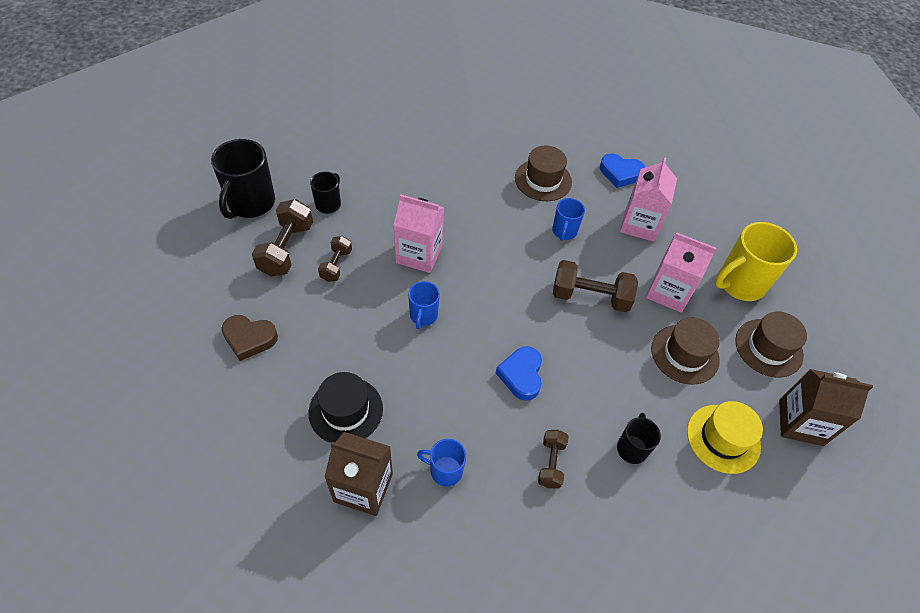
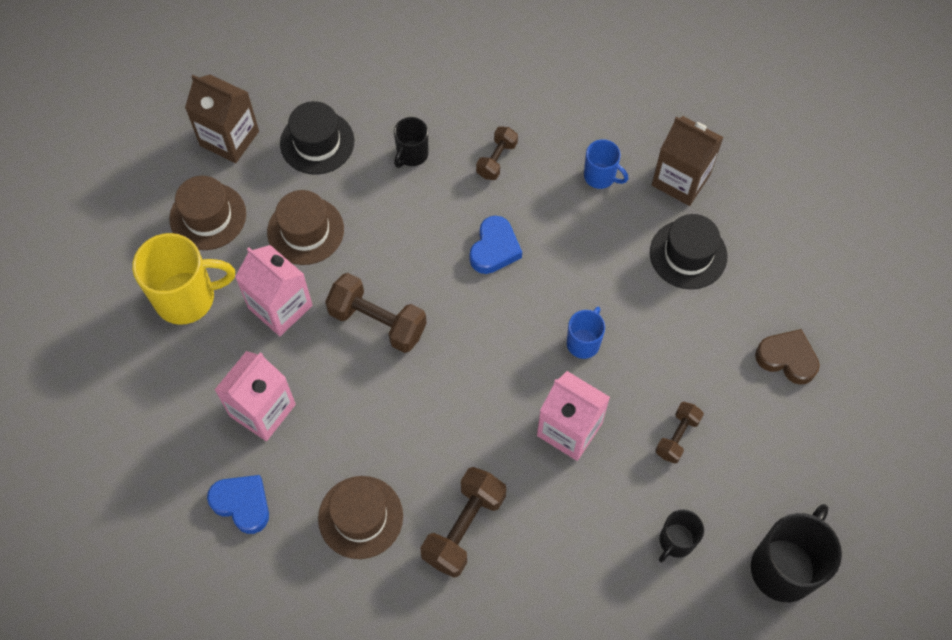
camera: 160 degrees left, 10 degrees up
(286, 249) = (738, 476): brown dumbbell -> brown dumbbell (464, 528)
(564, 231) = (368, 421): blue mug -> none
(723, 438) = (317, 142): yellow hat -> black hat

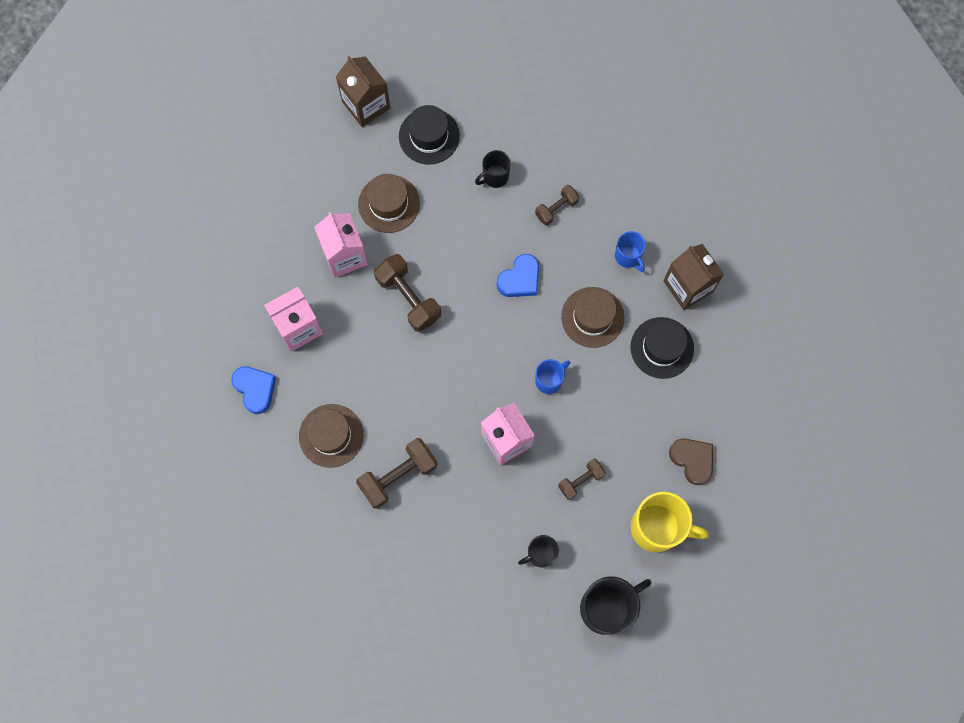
camera: 25 degrees right, 10 degrees up
(187, 298) = (282, 219): yellow mug -> yellow mug (657, 528)
(208, 216) = (323, 161): brown hat -> brown hat (592, 317)

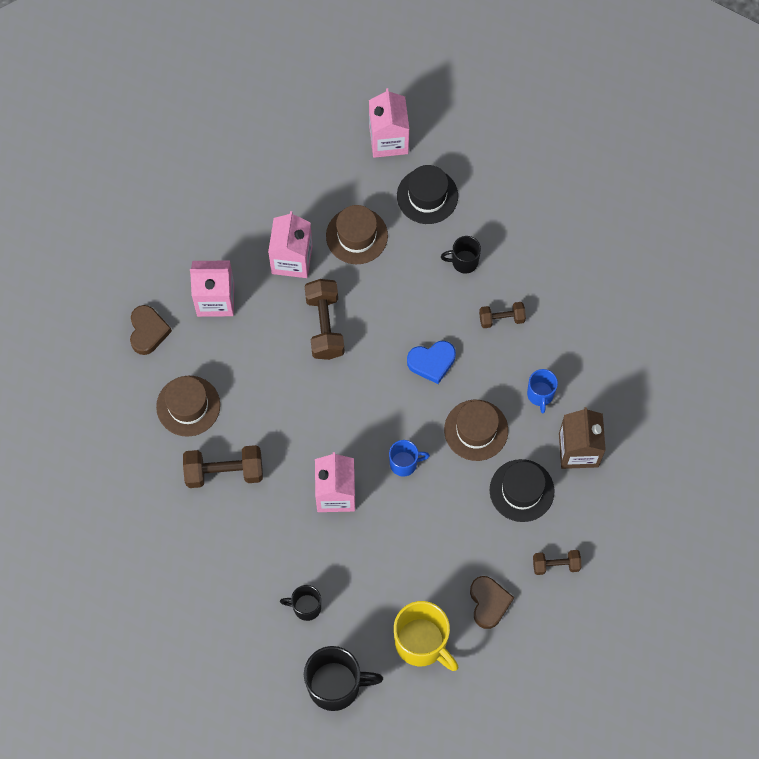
camera: 30 degrees right, 5 degrees down
(255, 389) = (148, 331): blue heart -> brown heart
(366, 105) = (388, 140): brown carton -> pink carton
(581, 480) = (379, 564): brown dumbbell -> brown dumbbell (556, 565)

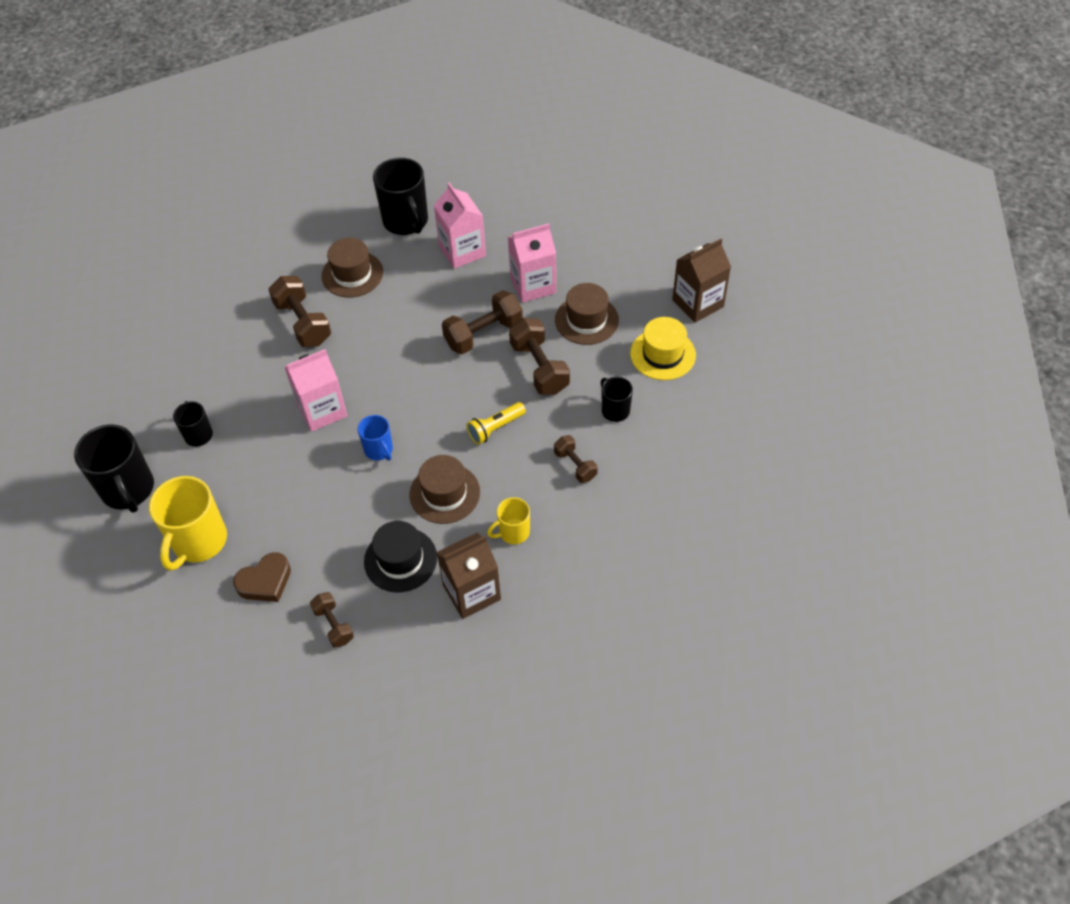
camera: 65 degrees right, 15 degrees down
(148, 331) = (406, 221): brown heart -> black mug
(387, 298) = (539, 368): none -> brown dumbbell
(388, 140) = (698, 303): pink carton -> brown carton
(427, 196) = (662, 354): black hat -> yellow hat
(432, 362) = (495, 428): blue heart -> yellow flashlight
(540, 395) = (513, 532): blue mug -> yellow mug

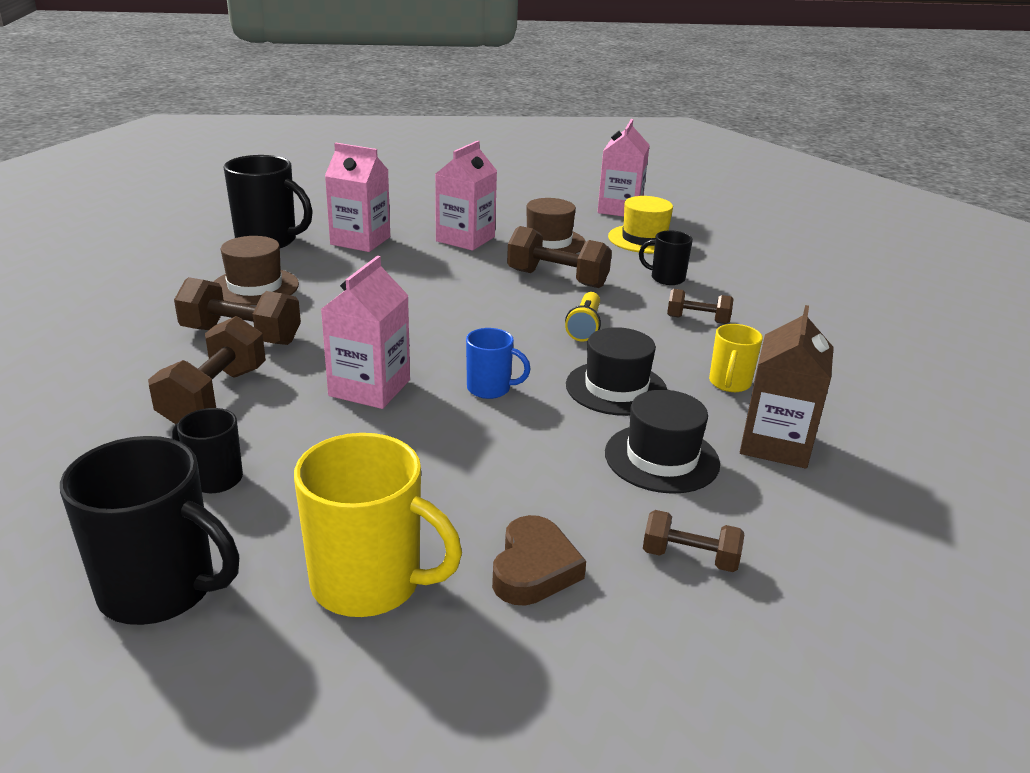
camera: 45 degrees left, 25 degrees down
(198, 541) = (369, 583): yellow mug -> yellow mug turned 45 degrees counterclockwise
(444, 493) = (616, 388): brown hat -> black hat
(483, 334) = (468, 278): brown dumbbell -> brown dumbbell (214, 396)
(698, 303) = (620, 209): brown carton -> pink carton

